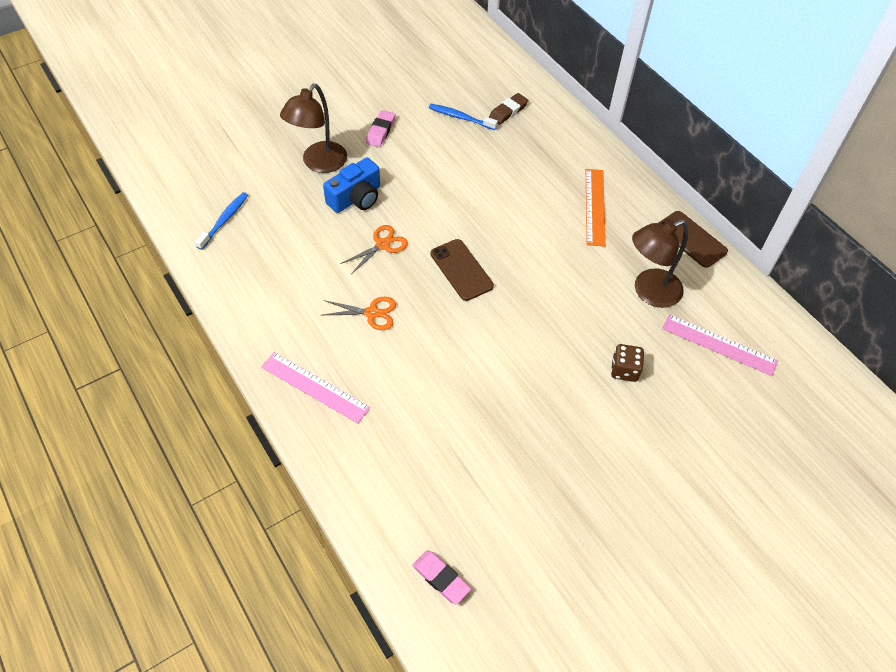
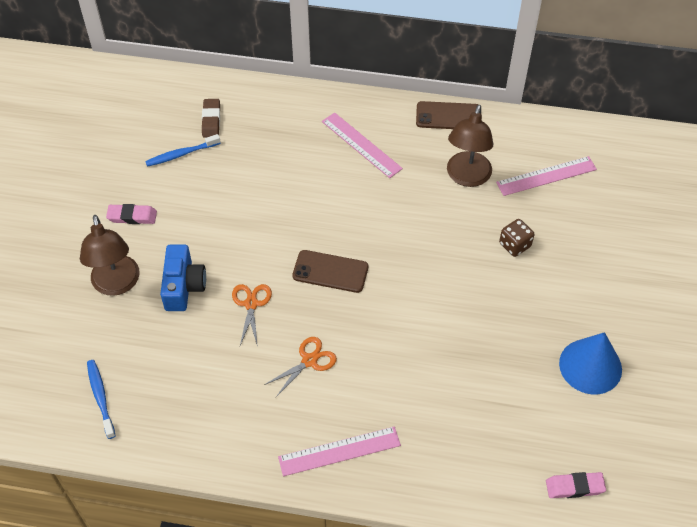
camera: 45 degrees left, 0 degrees up
(380, 131) = (132, 216): pink eraser -> pink eraser turned 60 degrees counterclockwise
(570, 509) = (590, 366): none -> blue cone
(595, 206) = (361, 145): orange ruler -> pink ruler

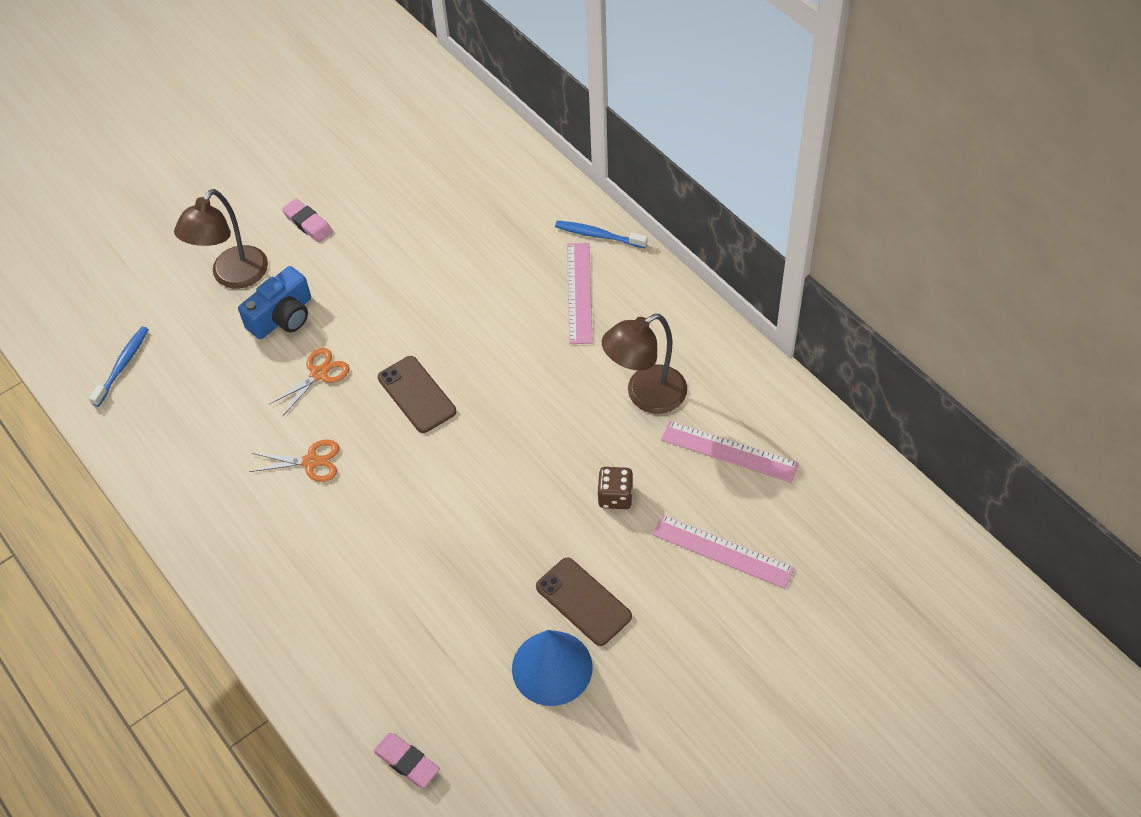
camera: 45 degrees right, 0 degrees up
(181, 154) = (408, 192): blue toothbrush -> blue toothbrush (598, 235)
(211, 120) = (468, 177): brown eraser -> none
(339, 451) = (249, 560): pink ruler -> pink ruler (722, 551)
(448, 116) = (698, 321): brown phone -> brown phone (583, 601)

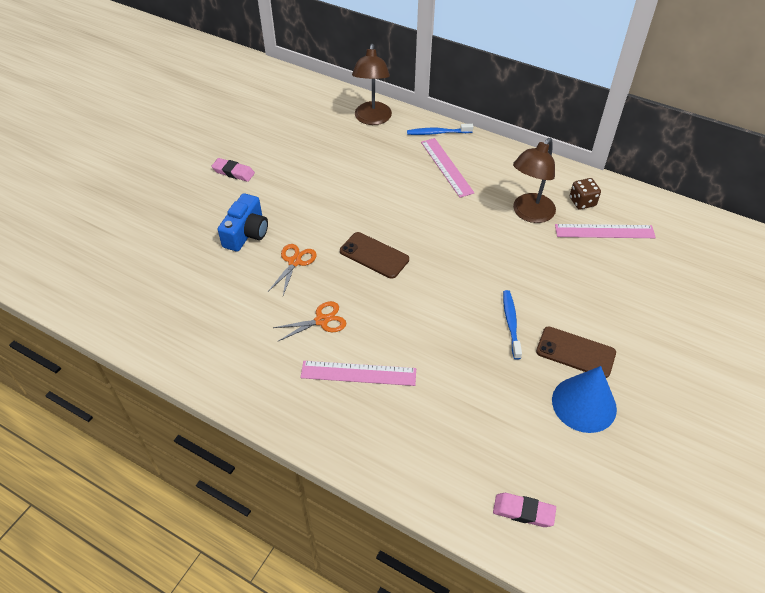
camera: 25 degrees left, 5 degrees down
(122, 365) = (135, 298): blue toothbrush -> blue toothbrush (511, 323)
(233, 276) = (195, 217): brown lamp -> brown lamp (372, 119)
(615, 496) = (551, 279): brown dice -> brown dice (582, 202)
(722, 551) = (643, 291): pink ruler -> pink ruler (358, 373)

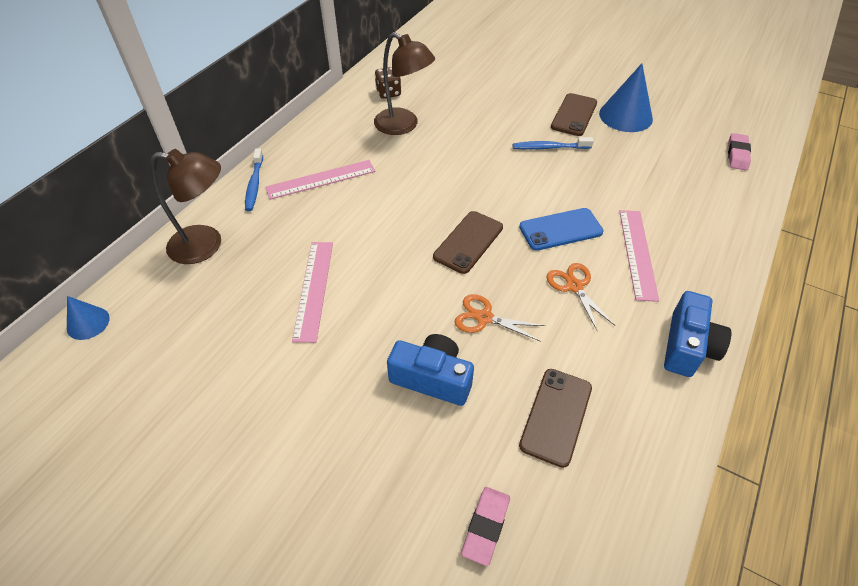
camera: 90 degrees left, 0 degrees up
(206, 295) = (556, 416): none -> brown phone
(233, 172) = (293, 412): pink eraser -> pink eraser (486, 526)
(251, 389) = (687, 346): none -> blue camera
(309, 84) = (88, 323): none -> blue cone
(389, 319) = (560, 229): none -> blue phone
(604, 231) = (428, 85): pink ruler -> pink ruler (314, 289)

